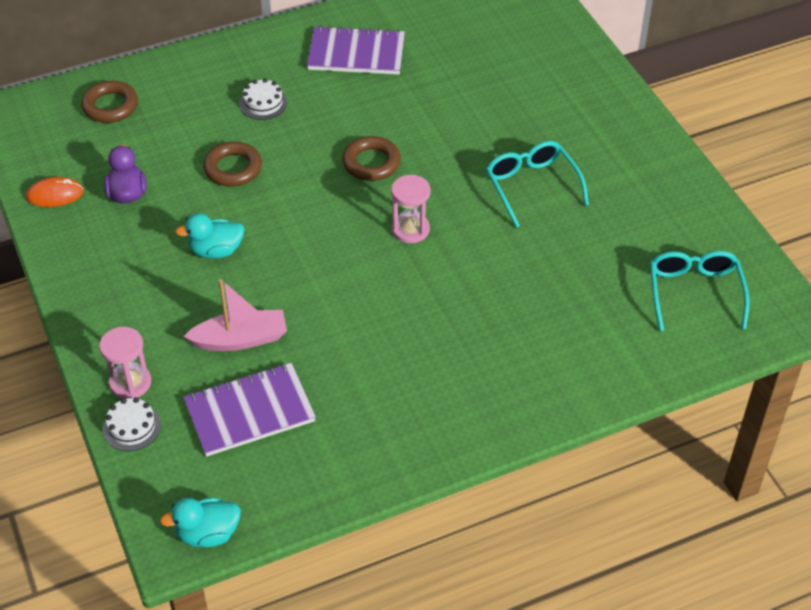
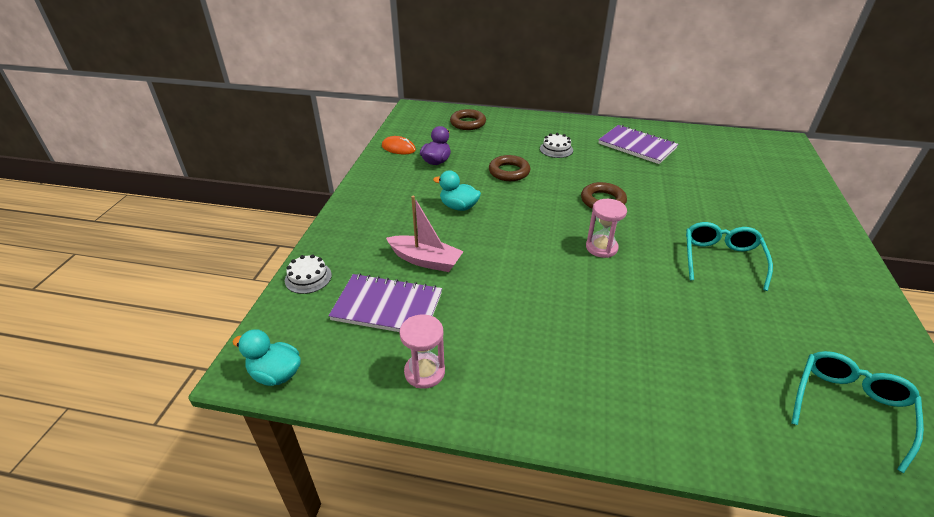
camera: 35 degrees right, 10 degrees down
(130, 383) = (335, 252): pink hourglass -> pink hourglass (424, 372)

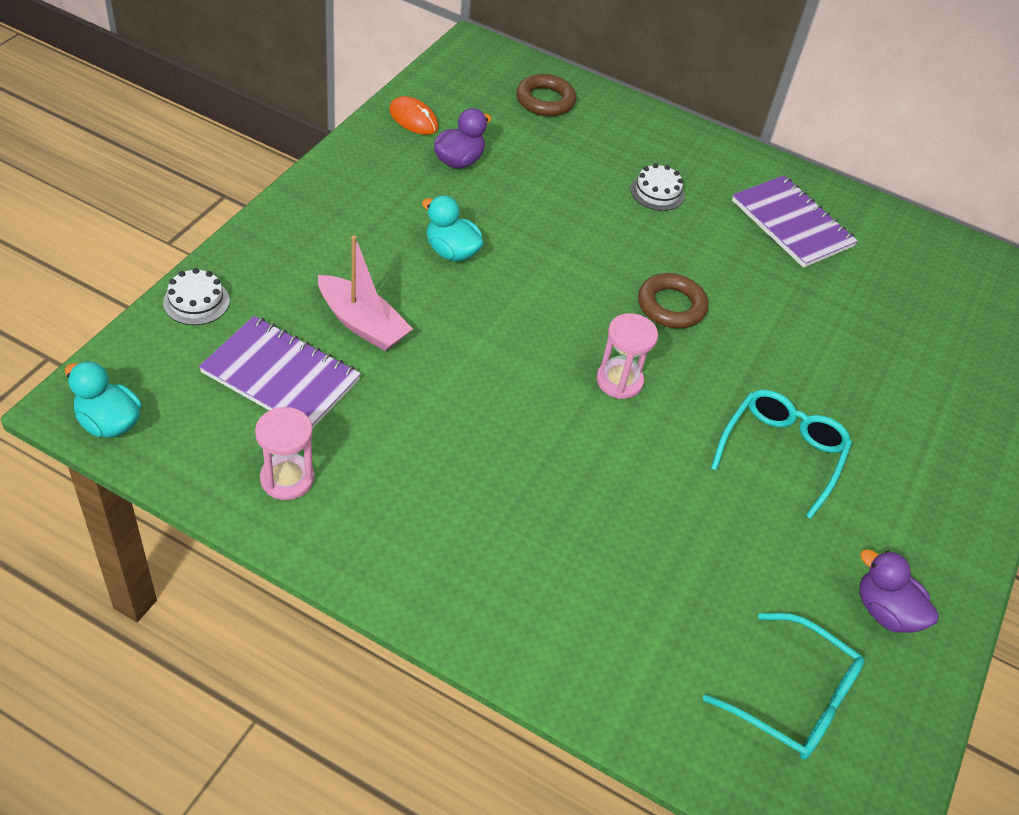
camera: 10 degrees right, 10 degrees up
(509, 172) = (559, 212): brown ring -> none
(849, 407) = (794, 699): turquoise glasses -> turquoise glasses turned 75 degrees clockwise
(853, 331) = (885, 611): none -> purple duck

